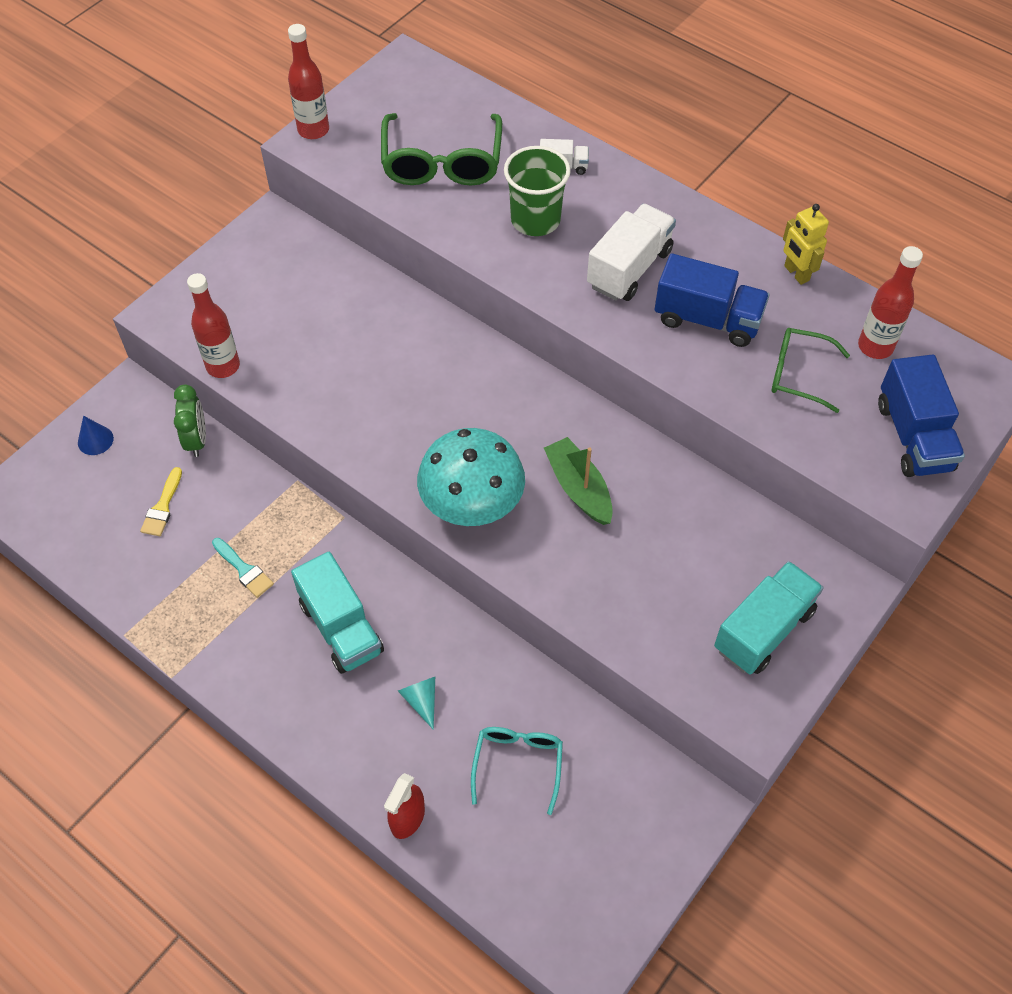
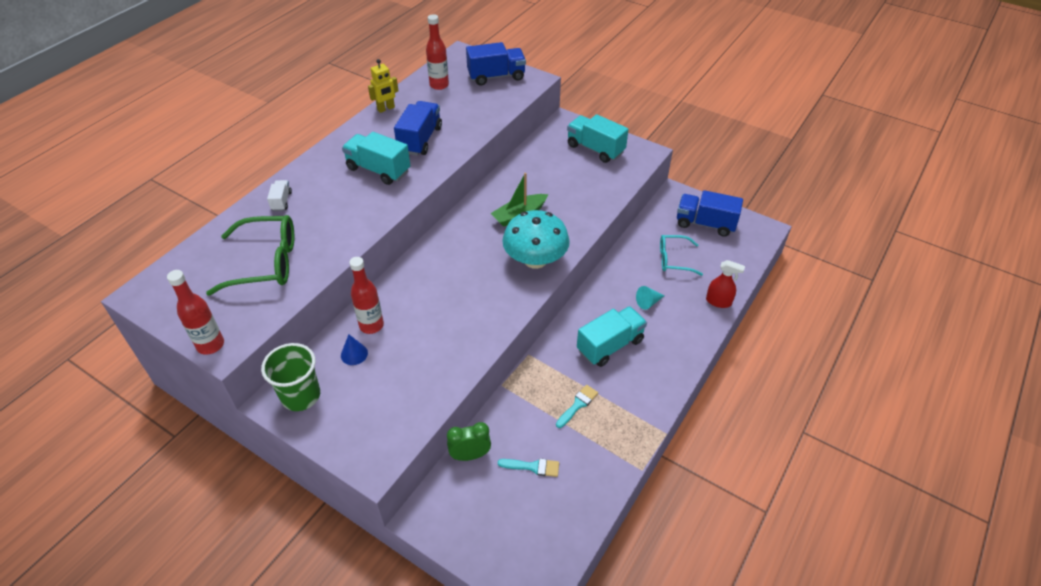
camera: 95 degrees left, 10 degrees down
(95, 440) = (474, 532): blue cone -> blue cone (354, 354)
(162, 507) = (533, 467): yellow brush -> turquoise brush
(223, 366) = (430, 409): red bottle -> red bottle (371, 325)
(535, 220) = (331, 212): green cup -> green cup (301, 396)
(610, 846) = (705, 224): none -> blue truck
(629, 268) = (378, 170): white truck -> turquoise truck
(799, 374) = (459, 109): green glasses -> none

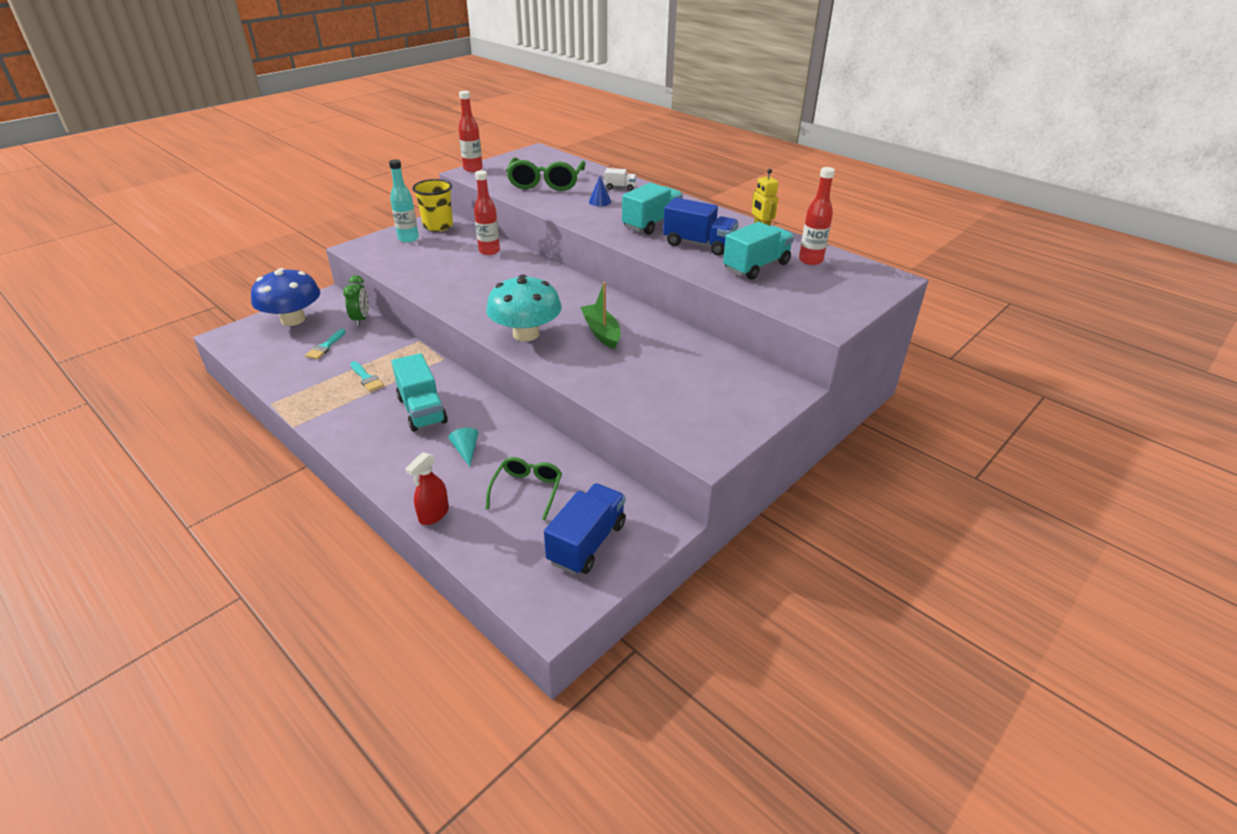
camera: 100 degrees right, 10 degrees down
(301, 396) = (438, 226): green cup -> yellow cup
(342, 415) = (408, 239): none -> turquoise bottle
(354, 354) = (463, 244): blue cone -> blue cone (600, 202)
(483, 531) = (293, 319): none -> blue mushroom
(496, 76) = (834, 297): blue truck -> none
(595, 149) = (720, 406): turquoise truck -> turquoise truck (756, 267)
(674, 259) = (527, 491): turquoise glasses -> green glasses

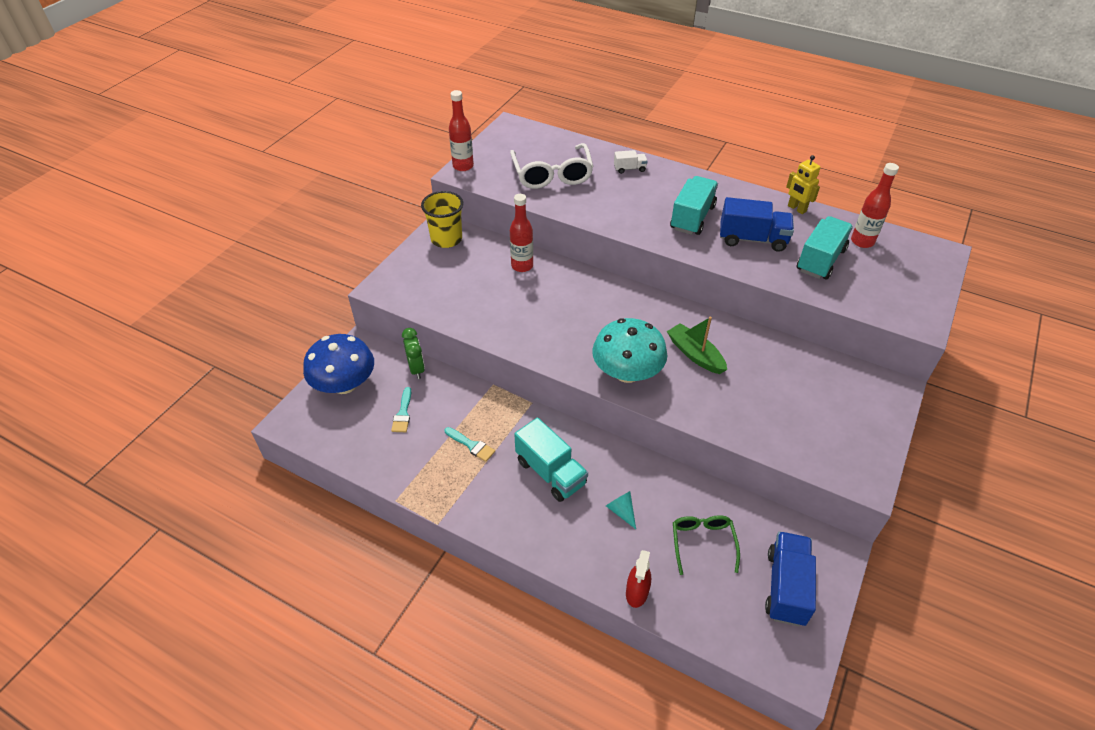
camera: 15 degrees left, 10 degrees up
(408, 239) = (427, 264): turquoise bottle -> none
(546, 182) = (552, 174): green glasses -> white glasses
(600, 202) = (623, 194): blue cone -> none

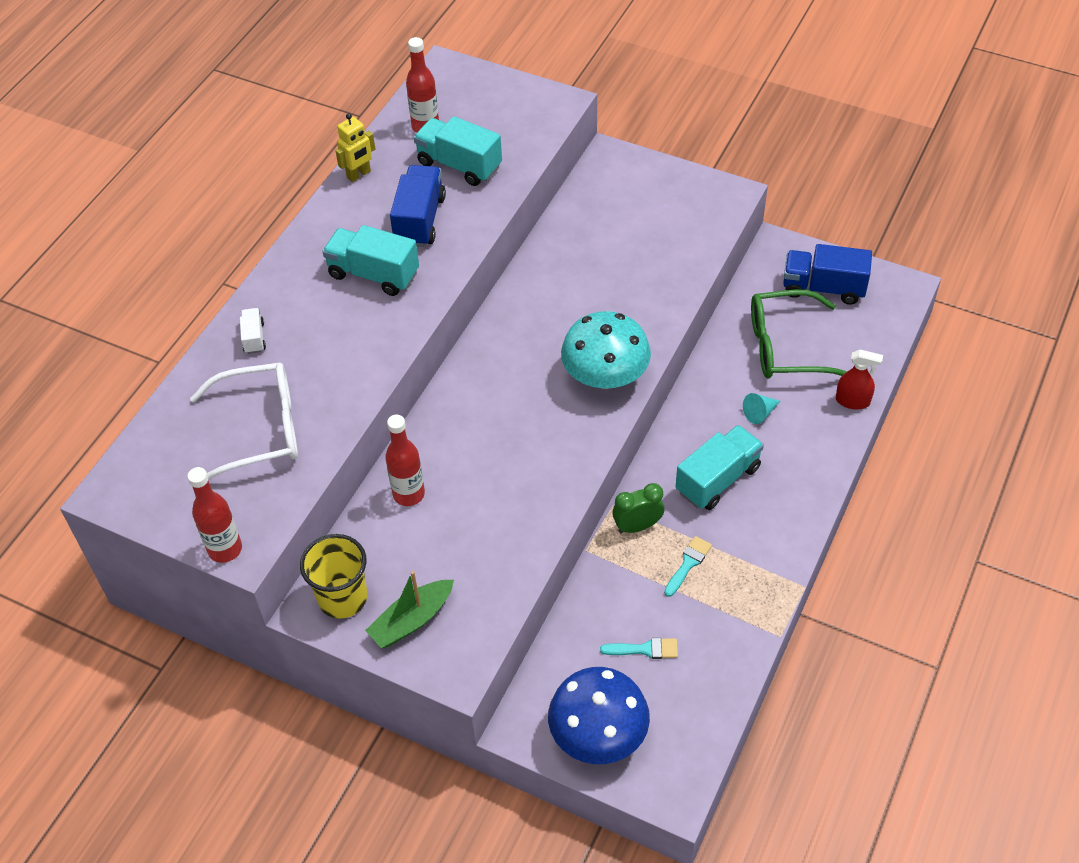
camera: 90 degrees left, 5 degrees up
(416, 369) = (563, 645): green clock -> green clock (637, 526)
(695, 354) = (571, 312): green boat -> green boat (412, 620)
(703, 543) = (787, 346): green glasses -> green glasses, size x1.63

